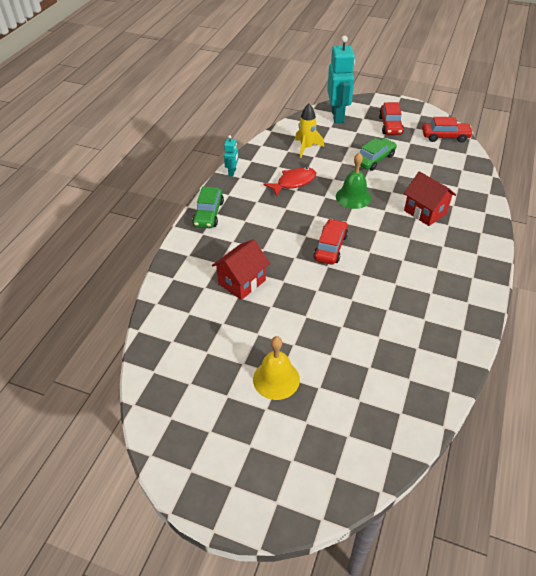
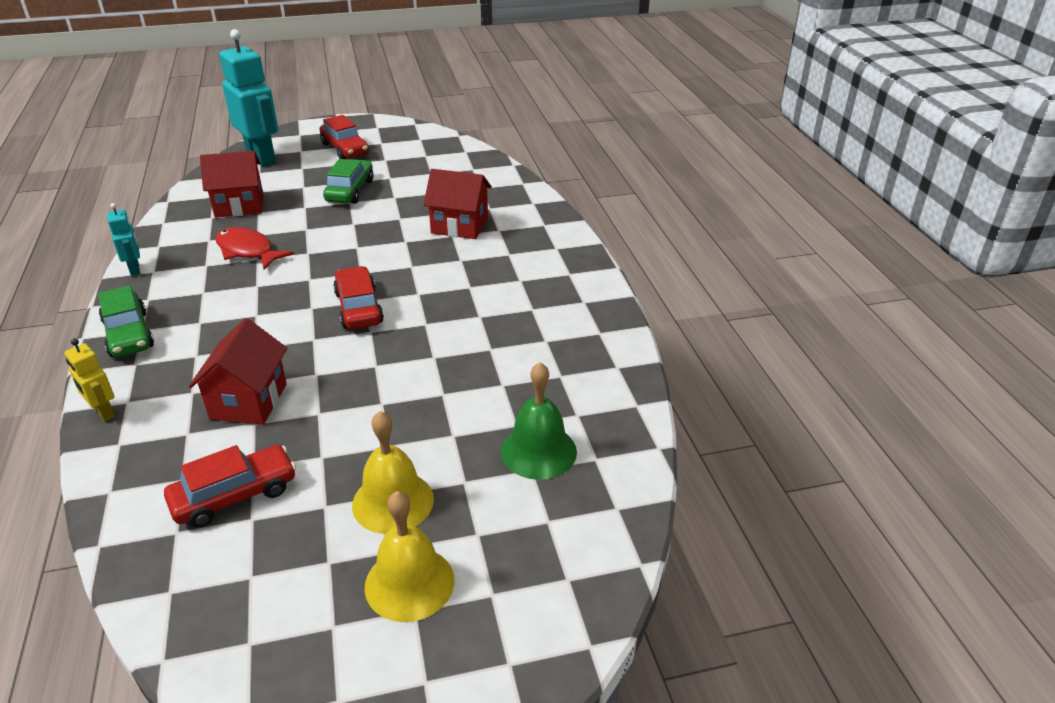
camera: 35 degrees left, 10 degrees down
(175, 256) = (103, 412): none -> yellow robot
(256, 429) = (409, 583): none -> yellow bell
(293, 182) = (247, 251): red fish -> red fish turned 75 degrees counterclockwise
(306, 148) = (239, 206): yellow rocket -> red house
(353, 197) = (350, 240): green bell -> green bell (538, 451)
(445, 137) = (426, 141): red car -> red car (235, 495)

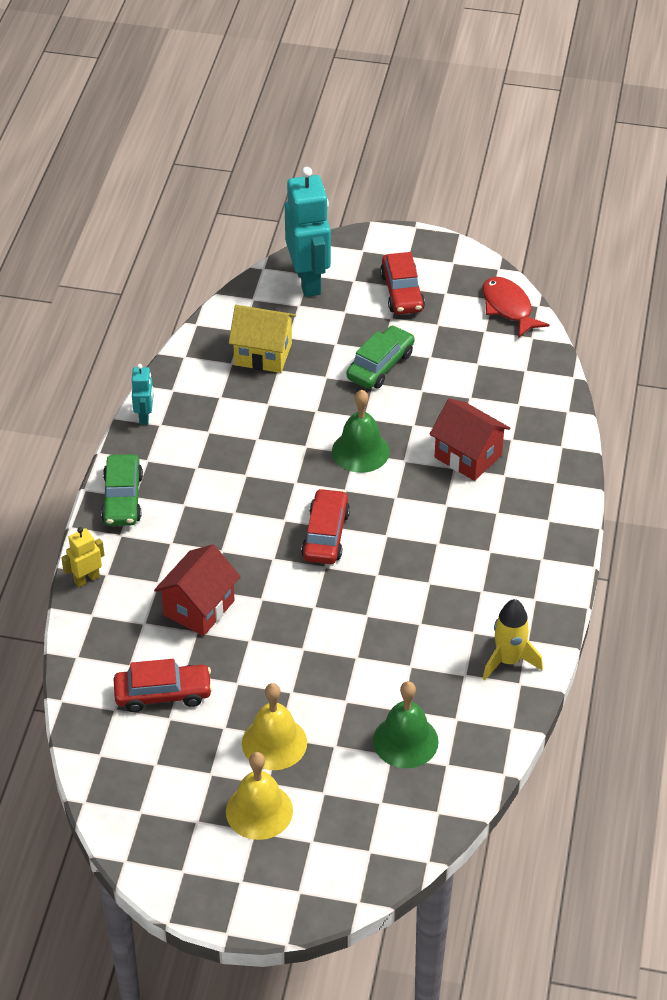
camera: 25 degrees right, 10 degrees up
(103, 412) = (86, 579): yellow robot -> yellow robot turned 75 degrees clockwise
(239, 206) = (263, 354): red house -> yellow house
(247, 251) = (251, 425): red fish -> red fish (508, 307)
(361, 244) = (360, 451): none -> green bell
(594, 352) = (508, 660): none -> yellow rocket

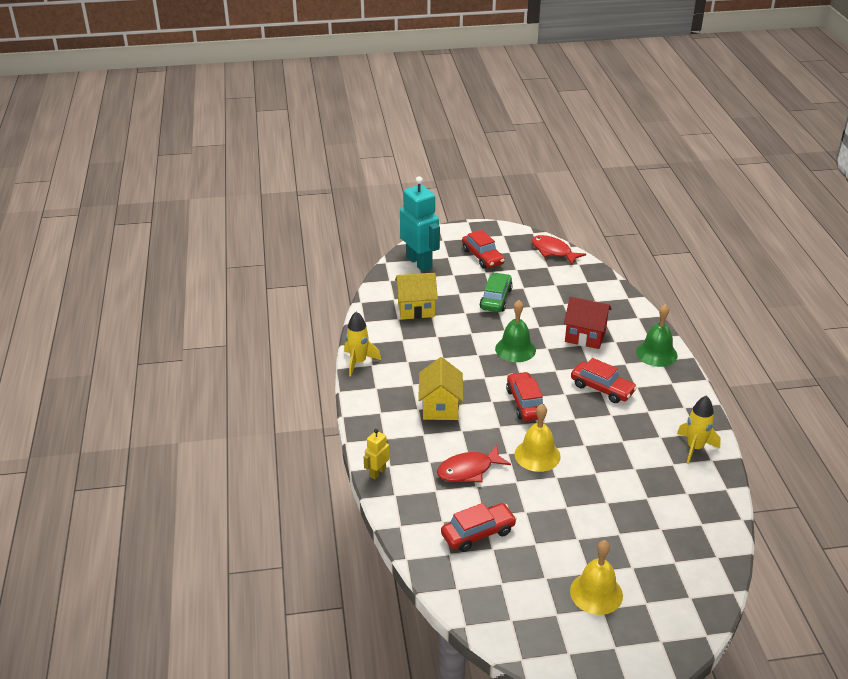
camera: 20 degrees left, 10 degrees down
(122, 499) = (373, 415): green car -> none
(145, 416) = (358, 362): turquoise robot -> yellow rocket
(199, 608) = (468, 470): red house -> red fish
(213, 510) = (440, 407): none -> yellow house
(274, 743) = (576, 543): yellow bell -> yellow bell (537, 455)
(405, 741) = (664, 516): green bell -> green bell (656, 353)
(440, 541) = (602, 388): none -> red car

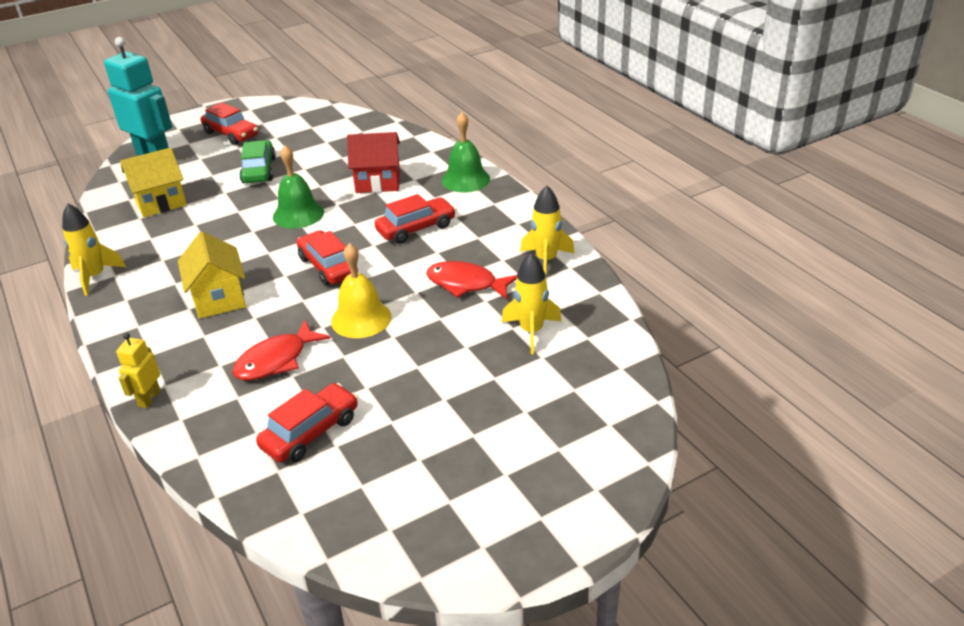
camera: 20 degrees left, 0 degrees up
(553, 251) = (313, 112): red fish -> red fish (466, 284)
(596, 593) = (491, 457): yellow bell -> none
(602, 388) = (416, 228): red car -> red car turned 45 degrees counterclockwise
(660, 505) = (531, 331): none -> yellow rocket

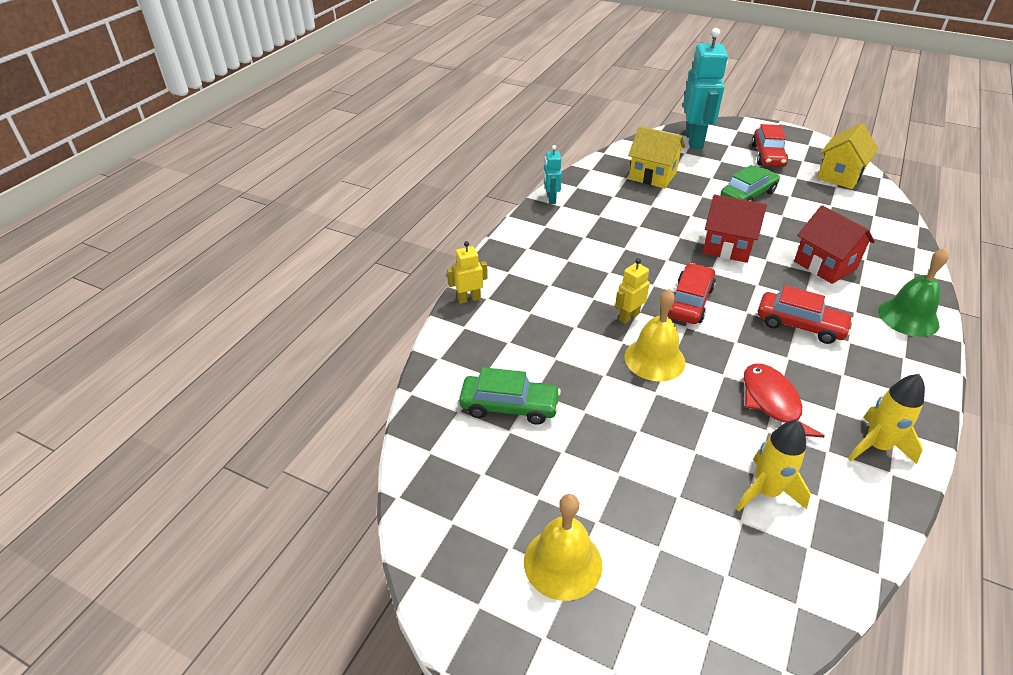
camera: 55 degrees right, 5 degrees up
(95, 277) = (551, 199): yellow rocket -> turquoise robot
(219, 299) = (592, 267): yellow house -> yellow house (840, 176)
(276, 360) = (562, 339): red fish -> none
(298, 214) = (727, 247): green bell -> red house
(301, 308) = (628, 316): none -> yellow robot
(310, 432) = (509, 406): red car -> green car
(490, 474) = (562, 563): none -> yellow bell

